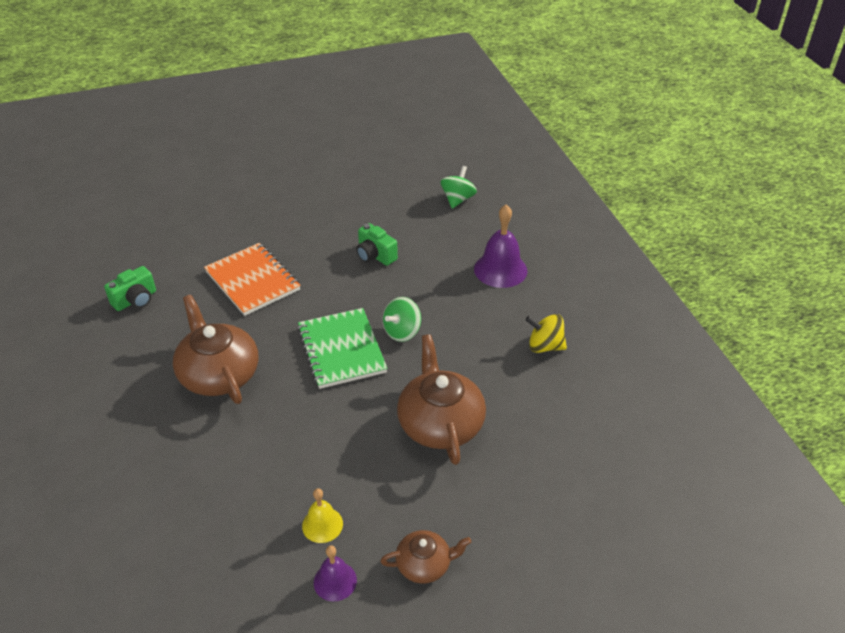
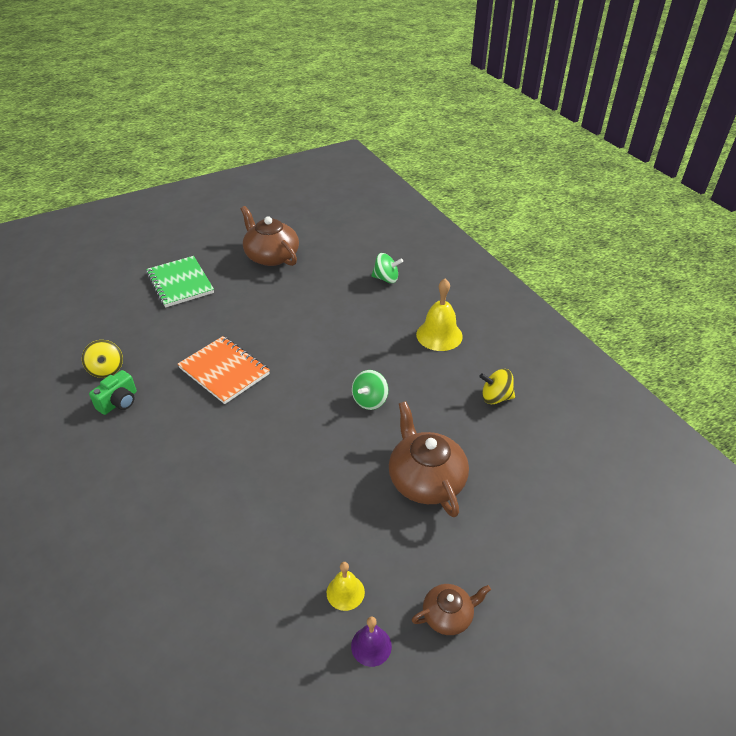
camera: 10 degrees left, 0 degrees up
(130, 264) = (106, 369): none -> yellow spinning top
(219, 374) = (213, 461): brown teapot -> brown teapot (271, 256)
(341, 350) = (320, 424): green notebook -> green notebook (180, 283)
(375, 255) = (328, 335): green camera -> none
(458, 199) = (386, 279): green spinning top -> green spinning top turned 90 degrees clockwise
(500, 269) = (439, 335): purple bell -> yellow bell

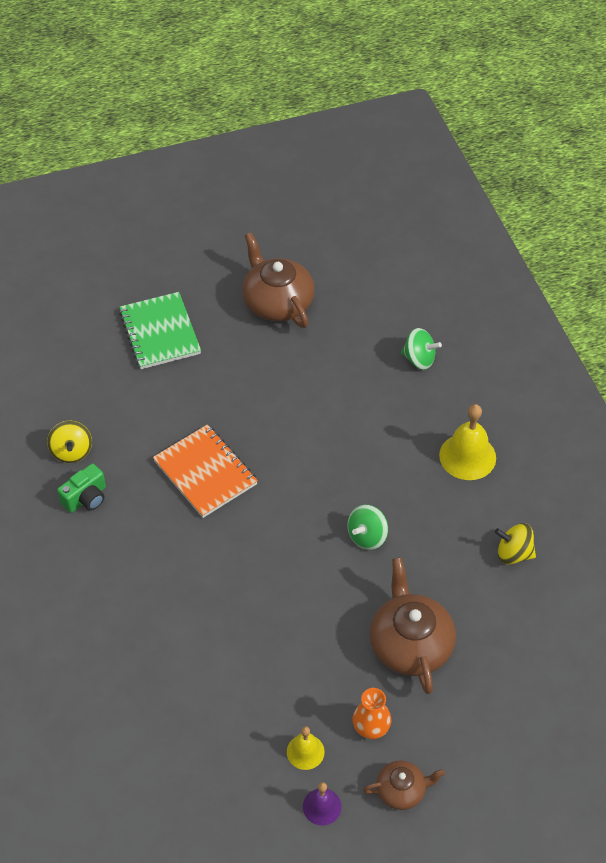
camera: 10 degrees right, 10 degrees up
(405, 559) = (371, 727): none -> orange vase

